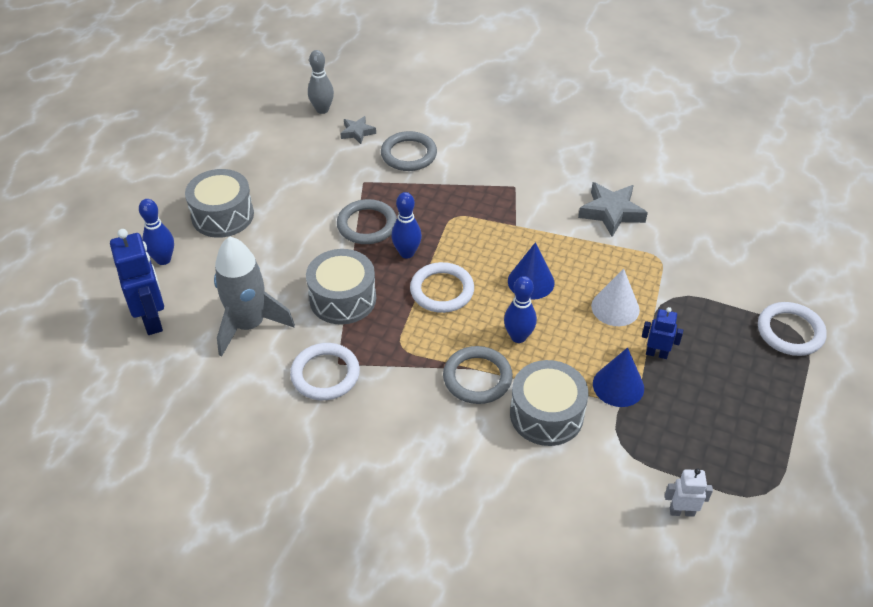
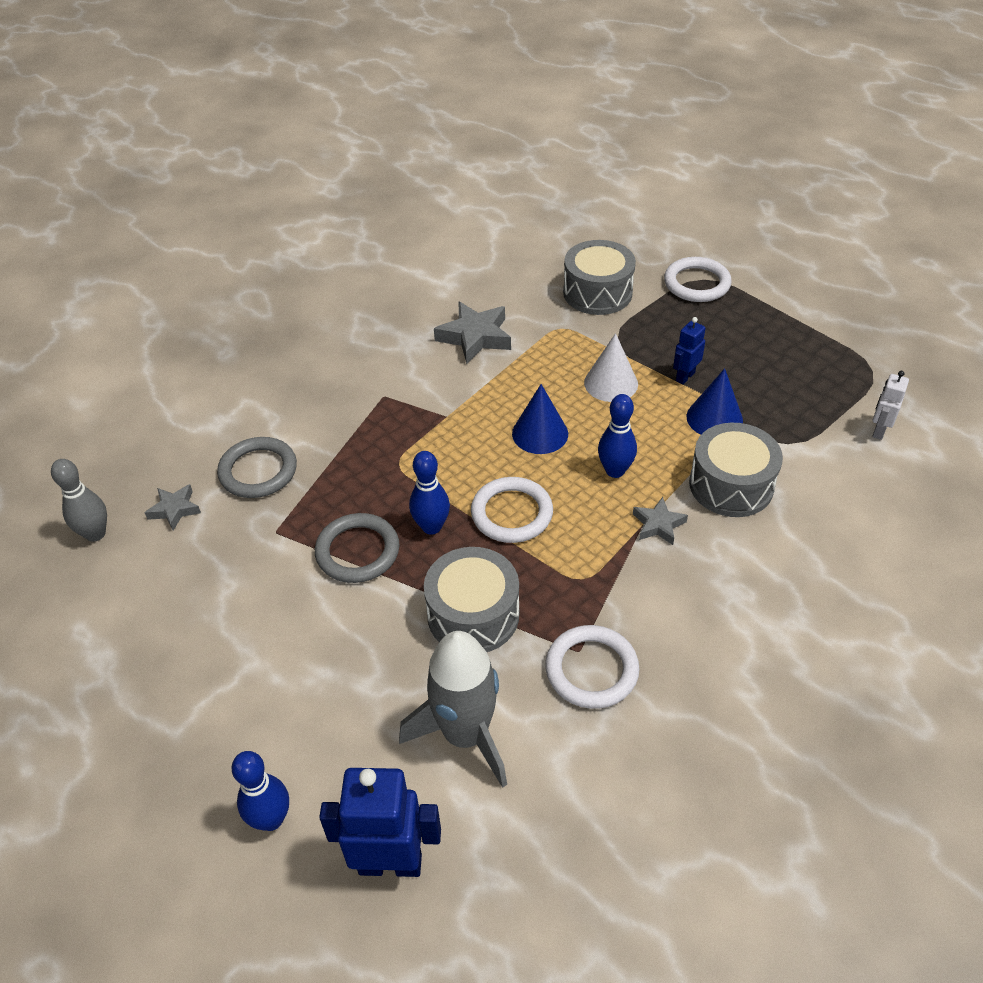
camera: 65 degrees left, 0 degrees up
(222, 215) = (228, 714): grey drum -> grey drum (597, 293)
(477, 378) = (658, 524): grey ring -> grey star

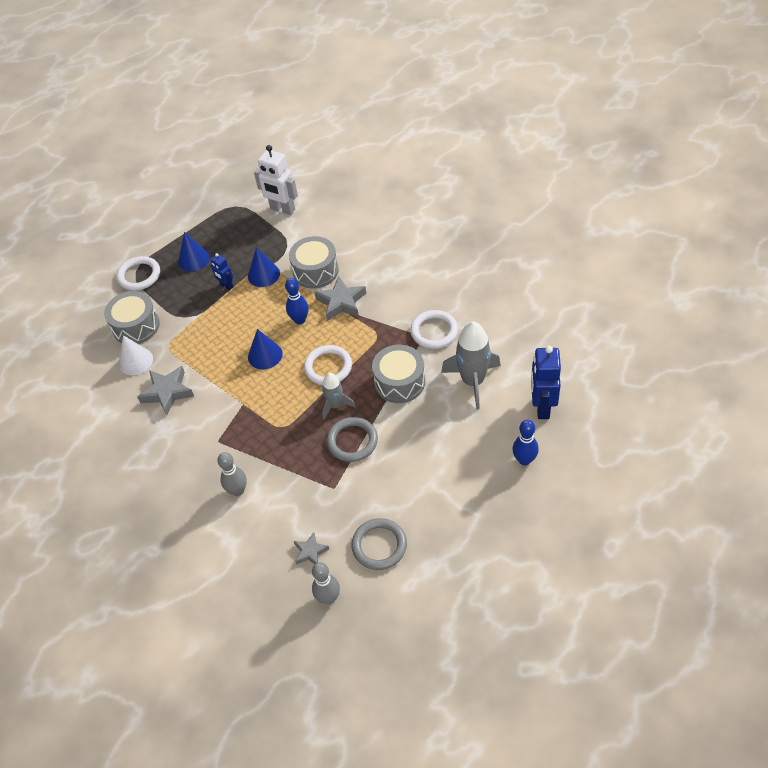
camera: 85 degrees left, 5 degrees up
(258, 471) = (280, 506): grey ring -> grey ring (379, 545)
(295, 424) = (238, 490): none -> grey bowling pin
(431, 527) = (336, 405): blue bowling pin -> grey rocket
(611, 383) = (226, 320): white cone -> white cone (135, 361)
(658, 524) = (341, 302): grey star -> grey star, size x1.71
(738, 335) = (194, 259): none -> blue cone
(879, 430) = (282, 209): white robot -> white robot, size x1.85

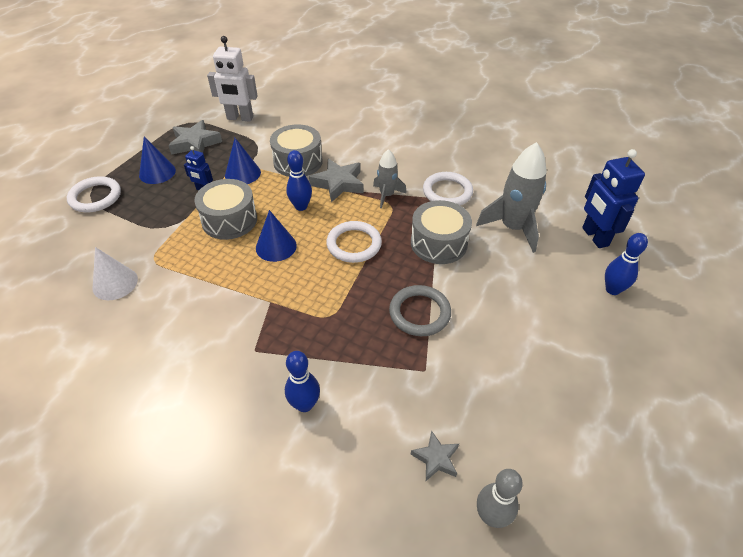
camera: 25 degrees left, 5 degrees down
(136, 326) = (105, 247): grey drum -> grey drum (229, 220)
(167, 392) = (168, 309): grey star -> grey star (195, 143)
(238, 490) = (305, 404): grey bowling pin -> blue bowling pin
(336, 405) = (381, 280): grey rocket -> grey rocket (387, 195)
(379, 545) = (516, 425): grey ring -> none

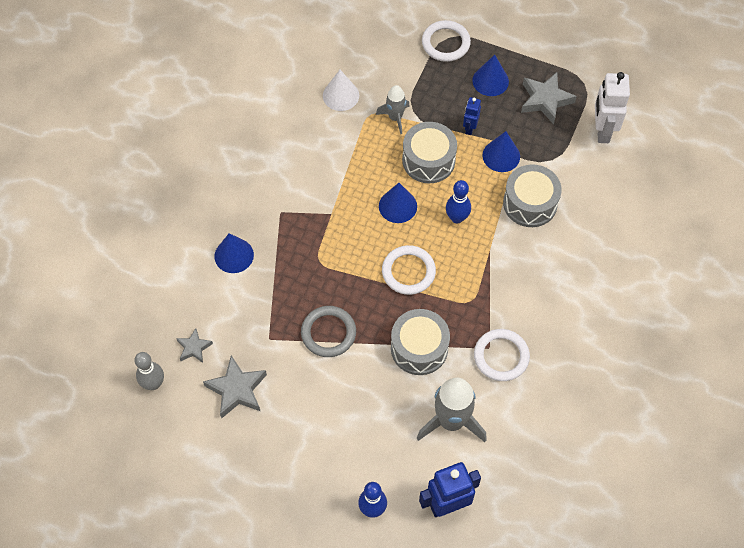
camera: 85 degrees right, 15 degrees up
(305, 404) = (234, 255): blue bowling pin -> blue cone
(338, 183) = (499, 247): grey star -> grey star (237, 389)
(387, 195) = (486, 296): grey rocket -> grey rocket (395, 118)

